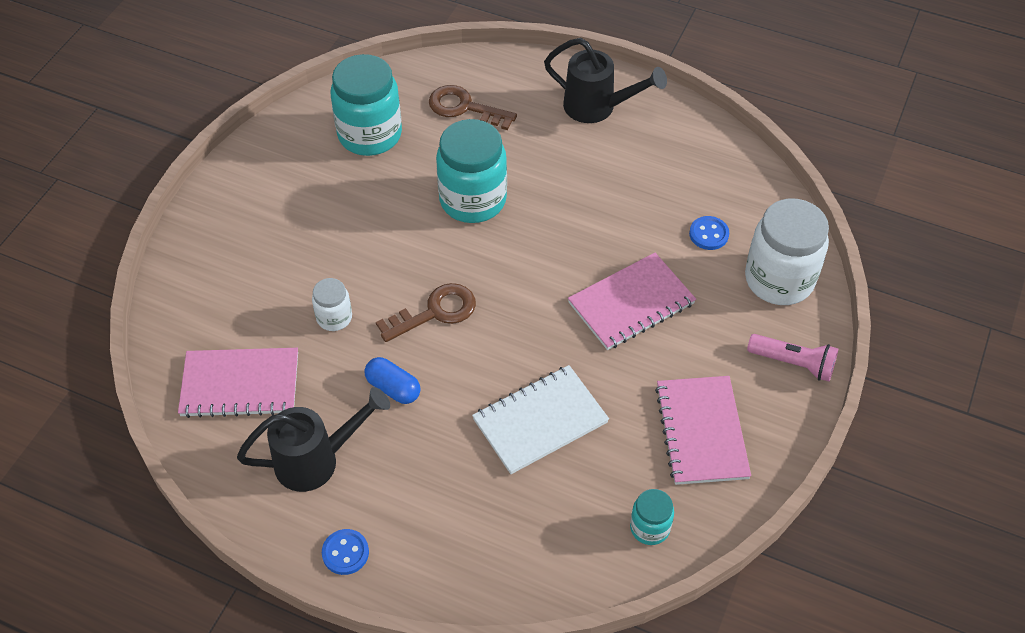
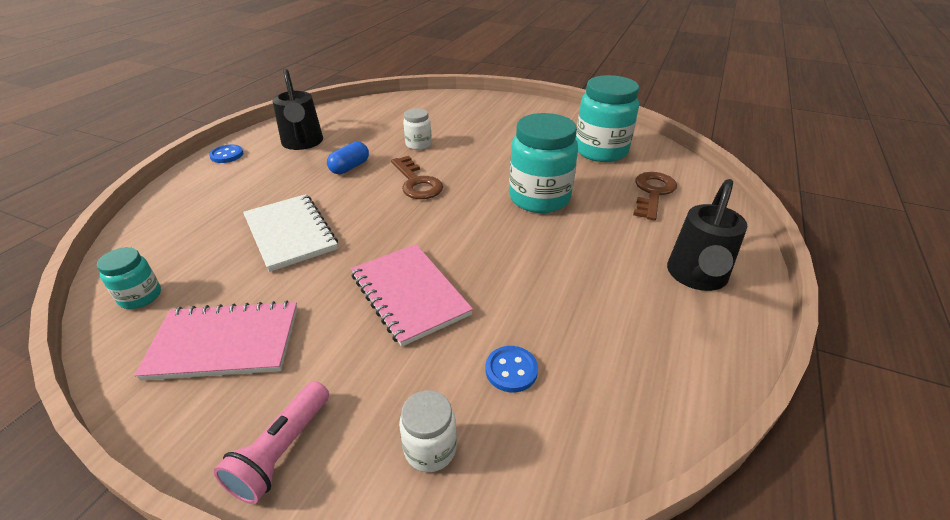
camera: 90 degrees right, 15 degrees down
(240, 384) = (371, 119): pink notebook -> none
(779, 279) = (430, 449): white jar -> white jar, size x0.50

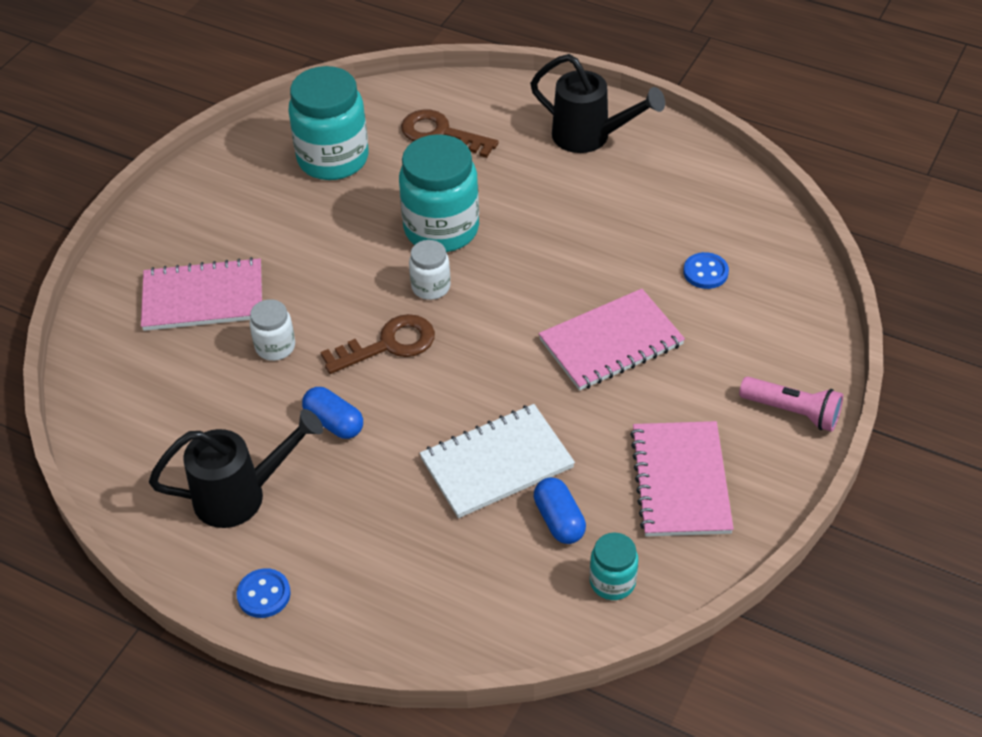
camera: 85 degrees left, 10 degrees up
(219, 266) = (559, 520): none -> blue capsule
(430, 449) = (782, 322): white jar -> white jar (431, 287)
(460, 121) = (203, 297): none -> pink notebook

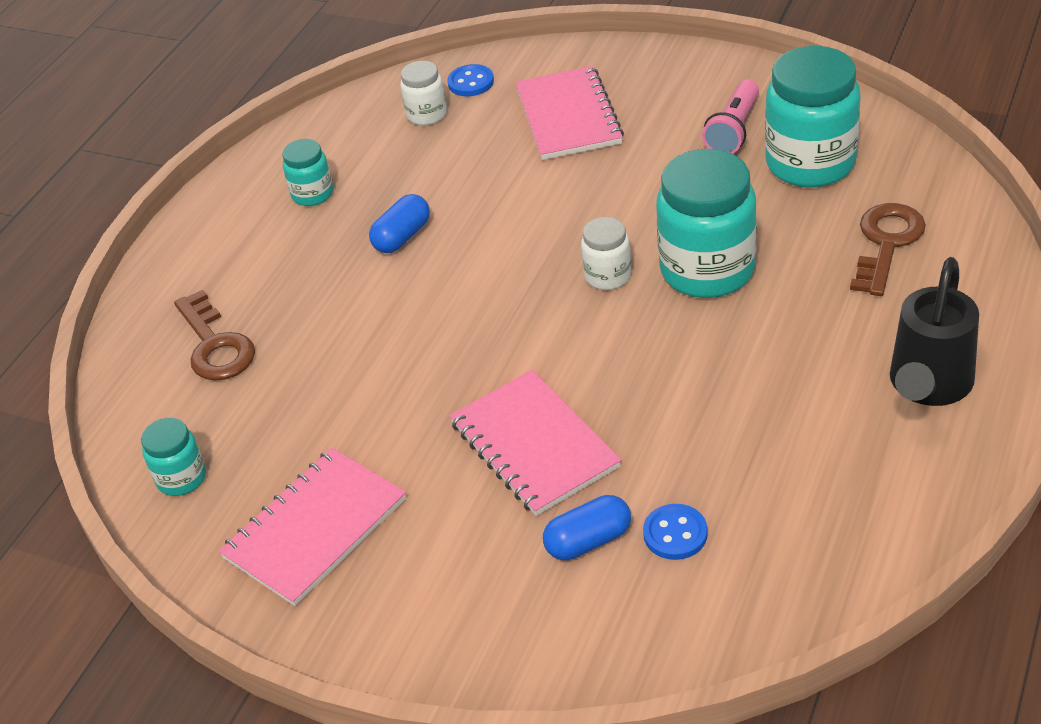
camera: 90 degrees right, 5 degrees down
(242, 495) = (312, 194): black watering can -> turquoise jar
(264, 594) = (198, 230): blue button -> blue button (471, 82)
(275, 347) = (504, 177): white jar -> white jar (427, 114)
(388, 345) = (514, 257): brown key -> brown key (215, 345)
(496, 463) = (346, 366): white notebook -> none
(559, 520) = (266, 425): blue capsule -> blue capsule (588, 541)
(680, 481) = (315, 529): pink notebook -> pink notebook turned 45 degrees counterclockwise
(792, 412) = (425, 641): pink flashlight -> pink flashlight (734, 130)

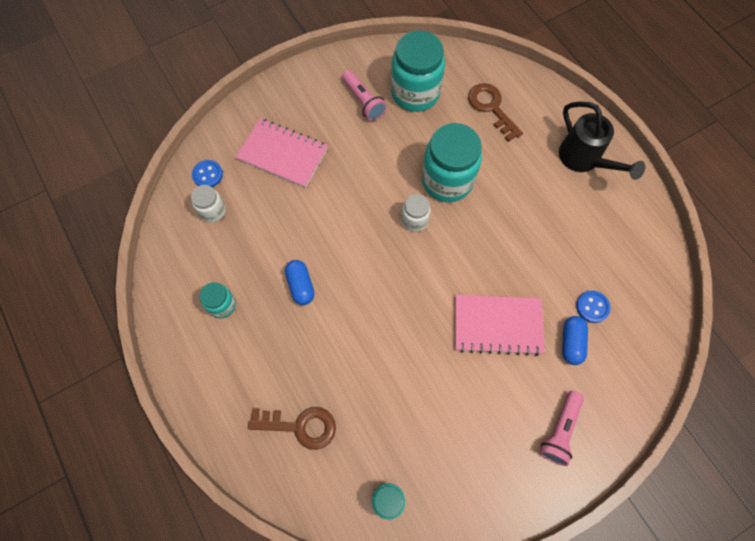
camera: 60 degrees left, 25 degrees up
(315, 529) = (474, 454): pink notebook -> none
(432, 603) = (560, 430): none -> pink flashlight

